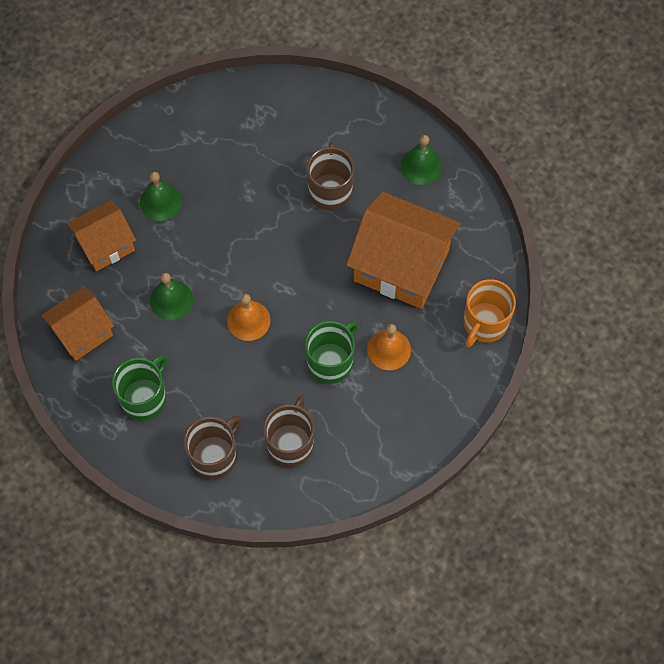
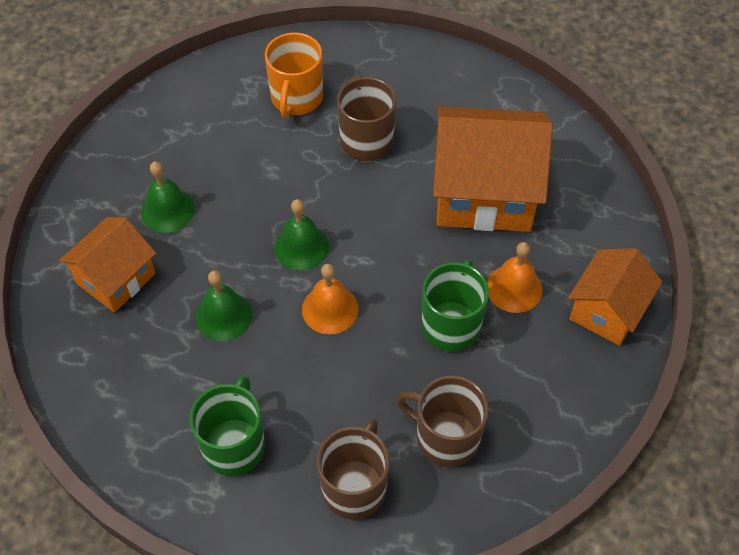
camera: 20 degrees left, 10 degrees down
(82, 332) = (122, 391): orange house -> orange house (607, 311)
(290, 443) = (445, 437): brown mug -> brown mug turned 60 degrees counterclockwise
(421, 166) = (457, 86): green bell -> green bell (301, 247)
(484, 324) = (610, 225): orange mug -> orange mug (296, 98)

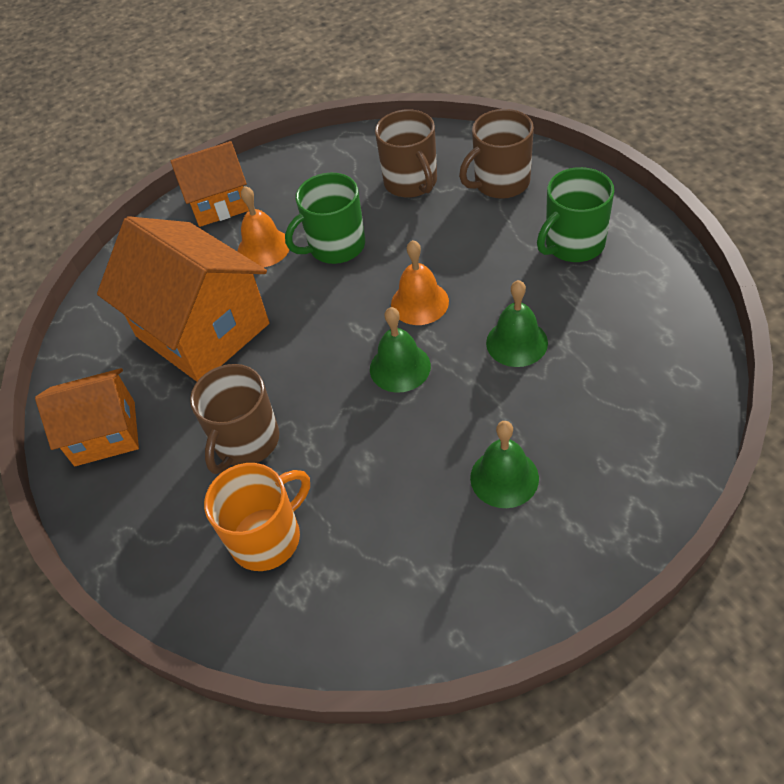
camera: 135 degrees left, 5 degrees down
(116, 278) = (602, 431): orange house -> orange house (105, 433)

